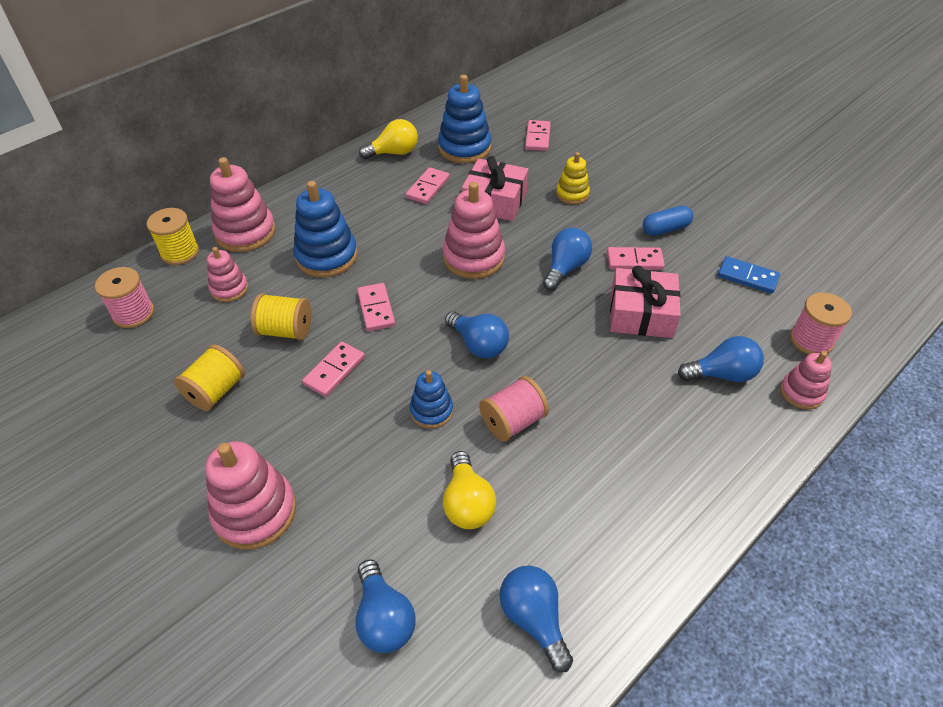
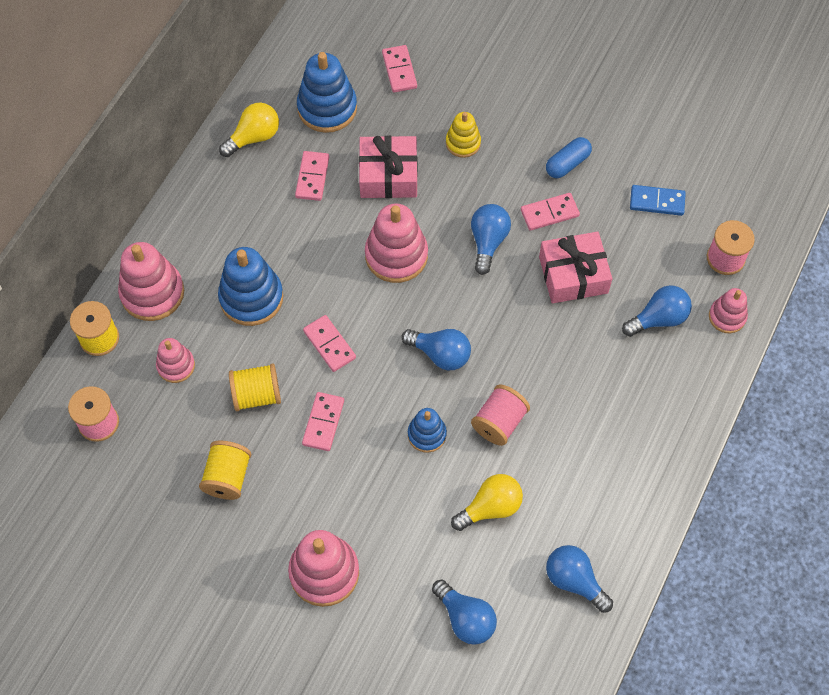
camera: 20 degrees left, 15 degrees up
(467, 503) = (490, 507): yellow light bulb -> yellow light bulb turned 90 degrees counterclockwise

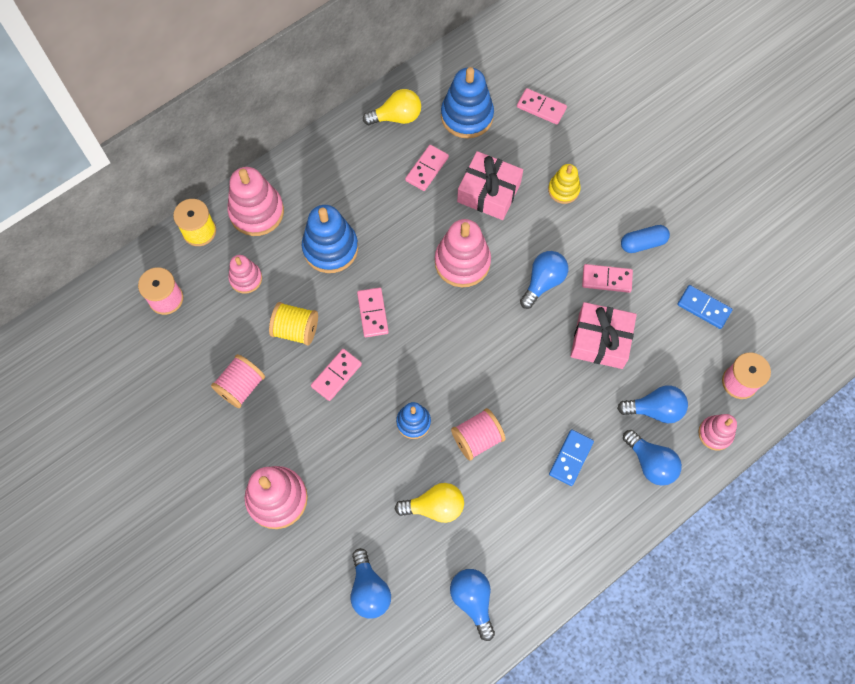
camera: 25 degrees right, 5 degrees up
(227, 477) = (241, 386): yellow spool -> pink spool
(399, 70) = (541, 107): pink domino -> pink domino turned 75 degrees counterclockwise
(440, 354) = (457, 360): blue light bulb -> blue light bulb (650, 463)
(601, 400) = (570, 458): none -> blue domino

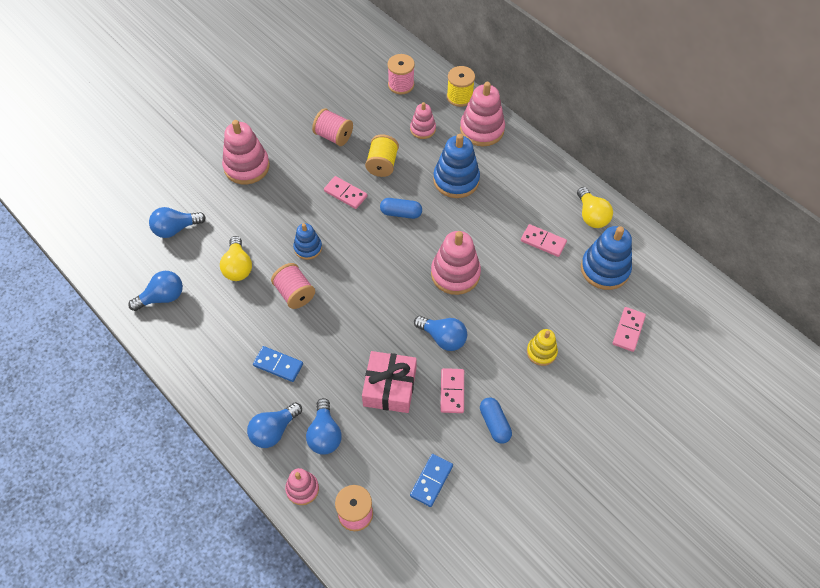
camera: 85 degrees right, 10 degrees down
(372, 313) = (401, 213): pink domino -> blue capsule
(489, 192) = (528, 290): pink gift -> none

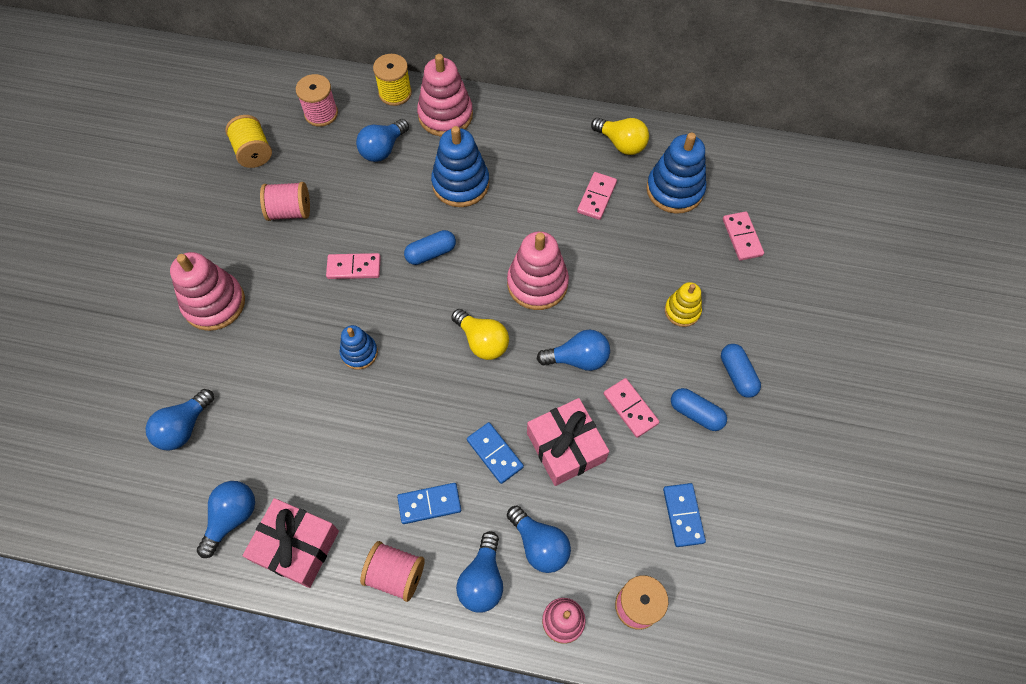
camera: 35 degrees left, 5 degrees up
(184, 337) = (296, 546): none -> pink gift
(238, 267) = (295, 424): yellow light bulb -> yellow light bulb (482, 341)
(295, 293) = (385, 412): pink spool -> pink spool (396, 574)
(341, 361) = (494, 453): none -> blue domino
(382, 164) = (369, 212): yellow spool -> yellow spool (253, 152)
(422, 129) = (383, 149): pink stacking toy -> blue light bulb
(543, 241) = (596, 197): pink domino -> pink domino turned 60 degrees counterclockwise
(545, 418) = (737, 375): none -> blue capsule

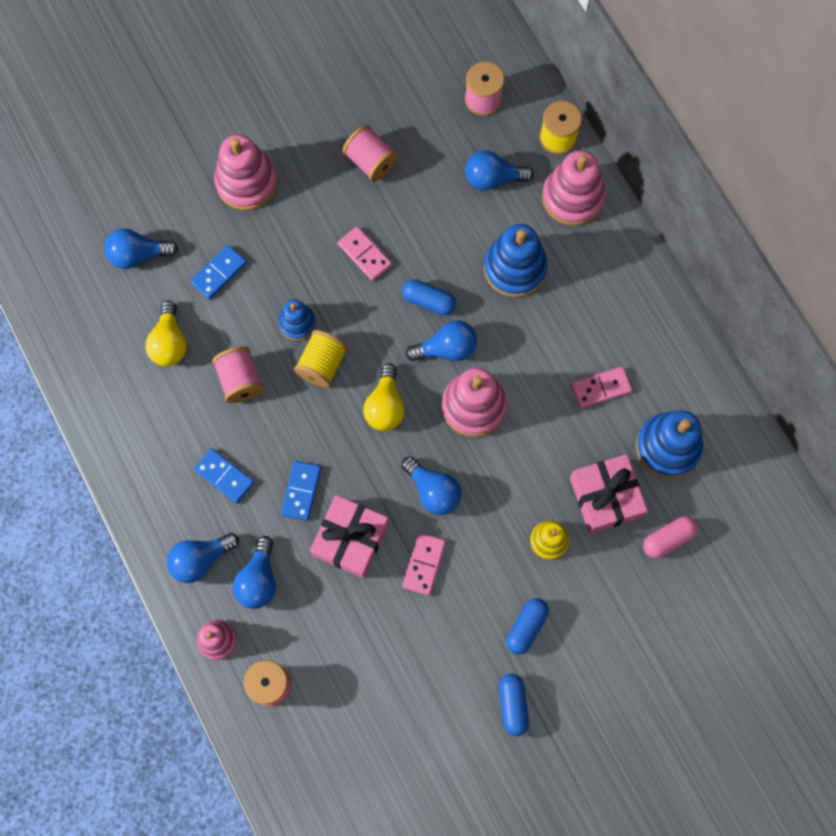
camera: 50 degrees right, 10 degrees up
(232, 518) = (104, 349): blue light bulb -> blue light bulb (446, 349)
(253, 152) = (399, 83): yellow spool -> yellow spool (322, 364)
(296, 546) = (120, 411): pink gift -> pink gift (605, 497)
(396, 574) = (156, 496): pink spool -> pink spool (240, 380)
(621, 144) = (677, 365): yellow light bulb -> yellow light bulb (169, 342)
(683, 515) = (368, 669): blue domino -> blue domino (219, 273)
(696, 413) = (462, 618): blue capsule -> blue capsule (512, 705)
(742, 237) = (668, 539): pink domino -> pink capsule

